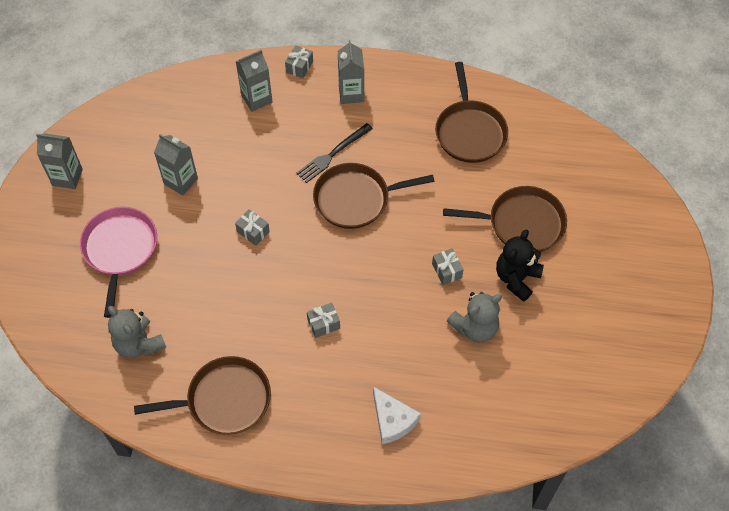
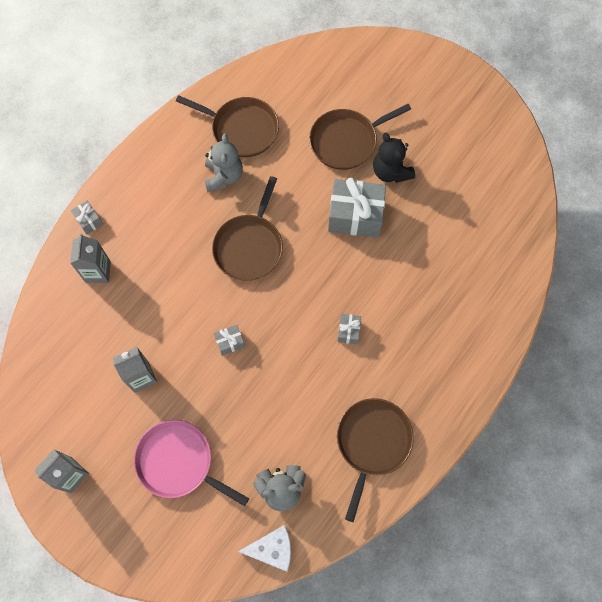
camera: 60 degrees left, 10 degrees up
(332, 154) = (195, 241): black fork -> none
(351, 93) = (145, 195): grey carton -> none
(392, 420) = (458, 324): white cheese -> white cheese (272, 549)
(446, 271) = (355, 216): grey gift -> grey gift, size x2.17
(475, 327) = (415, 223): grey teddy bear -> grey teddy bear (223, 176)
(521, 223) = (346, 141): brown pan -> brown pan turned 150 degrees counterclockwise

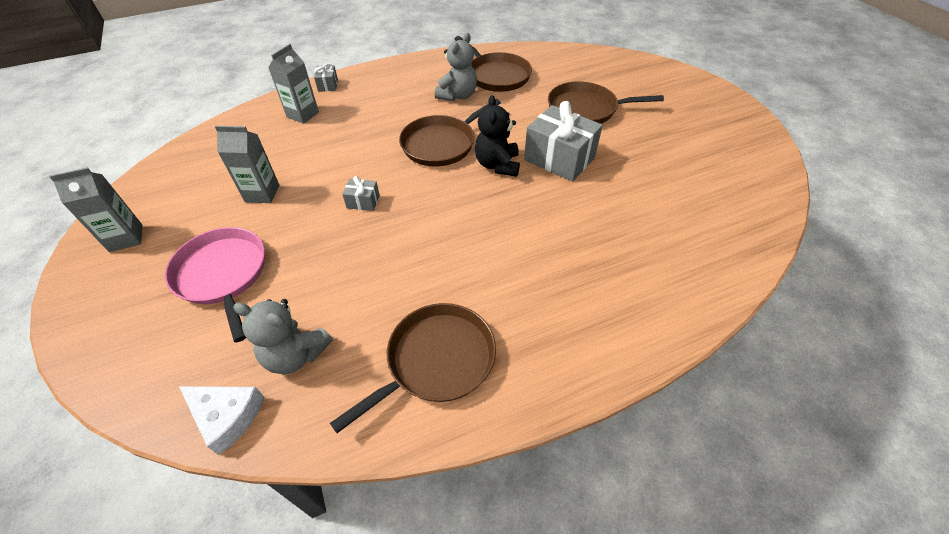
camera: 30 degrees right, 20 degrees down
(348, 331) = (487, 242): grey gift -> none
(391, 172) = (617, 141): black teddy bear -> black teddy bear (497, 165)

